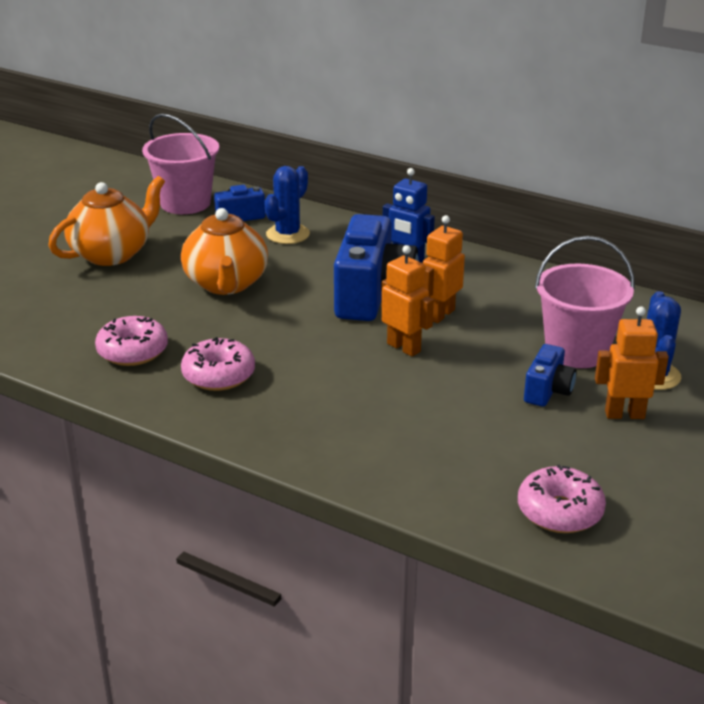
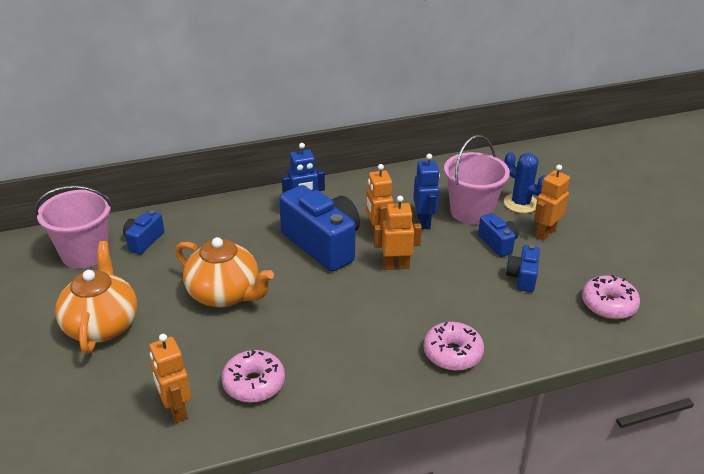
camera: 50 degrees left, 5 degrees up
(57, 332) = (176, 410): none -> orange robot
(218, 375) = (334, 358): pink donut -> pink donut (452, 353)
(288, 234) = (200, 235): blue cactus -> none
(506, 331) = (424, 222): none -> blue robot
(512, 431) = (522, 277): none -> blue camera

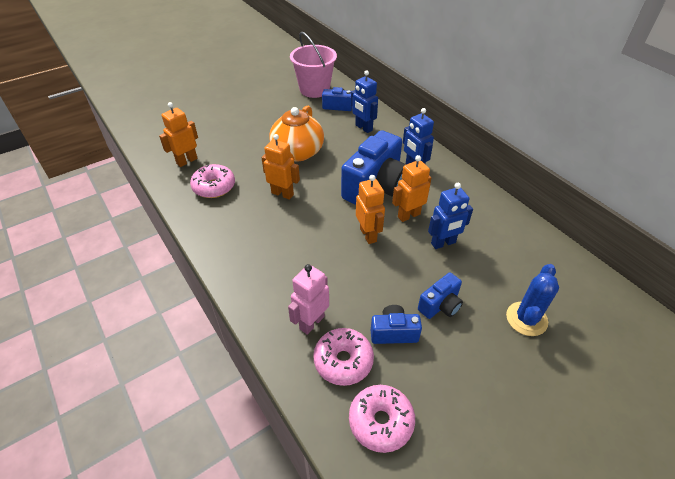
camera: 75 degrees right, 10 degrees up
(102, 325) = (252, 114): orange teapot -> none
(207, 230) = (363, 128): none -> blue robot
(452, 353) = (268, 290): pink donut -> pink donut (343, 361)
(471, 212) = (482, 276): pink bucket -> none
(501, 327) = (311, 322): none -> pink robot
(545, 233) = (483, 347): orange robot -> orange robot (282, 194)

